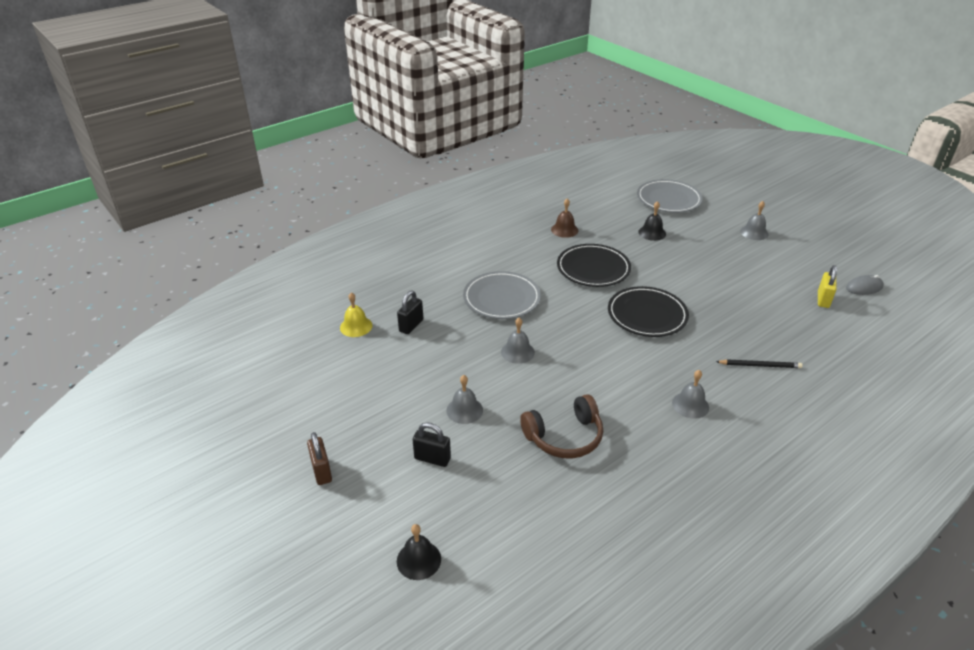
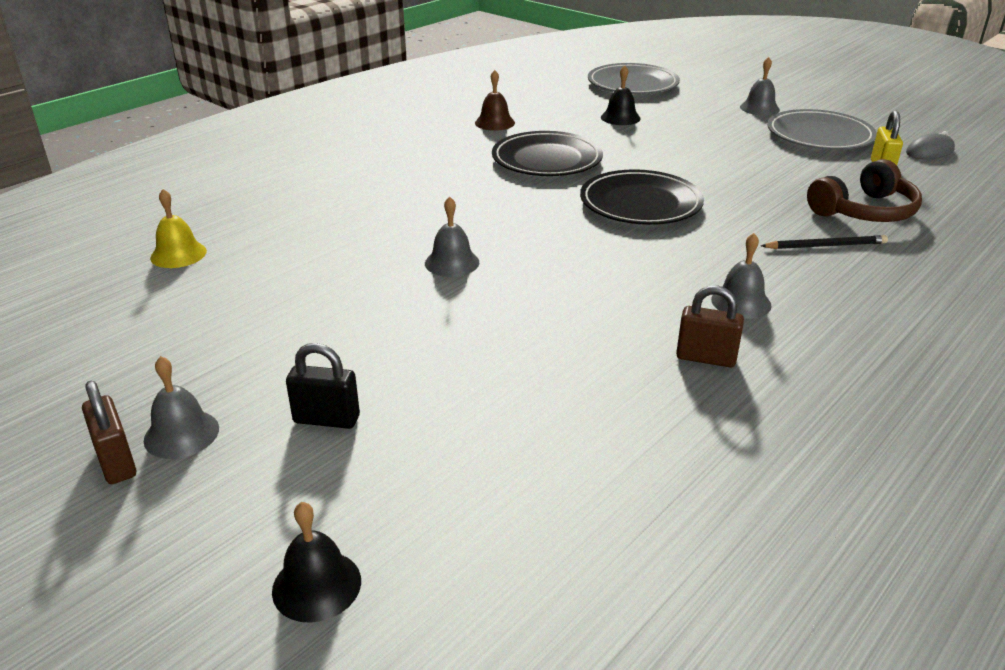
camera: 10 degrees left, 5 degrees down
(411, 325) = (272, 246): black padlock -> none
(464, 410) = (375, 345): grey bell -> grey bell (181, 434)
(501, 298) = (415, 202): grey plate -> grey plate (819, 135)
(564, 437) = (552, 364): brown headphones -> brown headphones (864, 211)
(656, 445) = (706, 358): none -> brown padlock

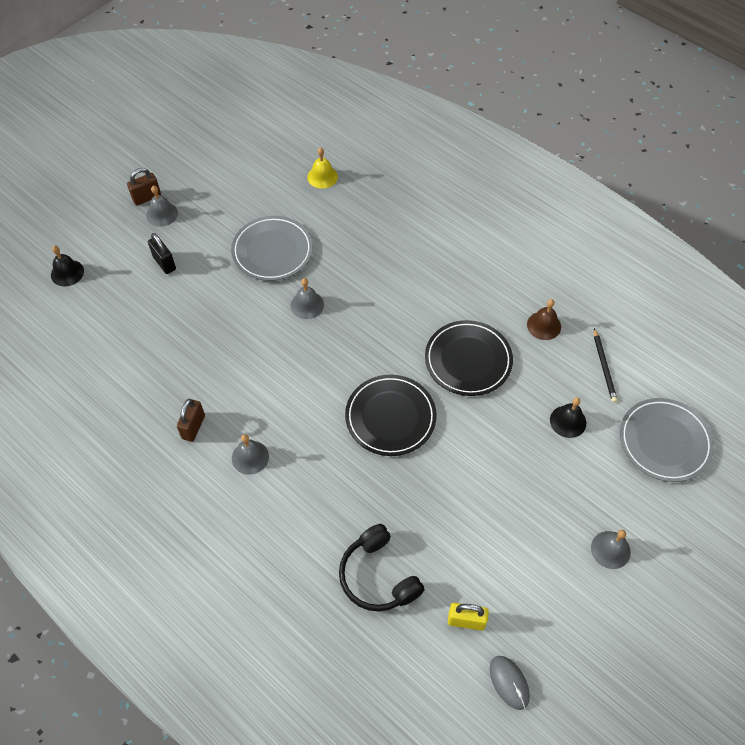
camera: 90 degrees right, 25 degrees up
(326, 419) = (164, 263): black padlock -> black padlock turned 45 degrees counterclockwise
(819, 135) = (541, 588): grey plate -> grey plate (272, 251)
(825, 246) = (321, 529): black pencil -> black pencil (604, 367)
(864, 211) = (378, 576): brown headphones -> black headphones

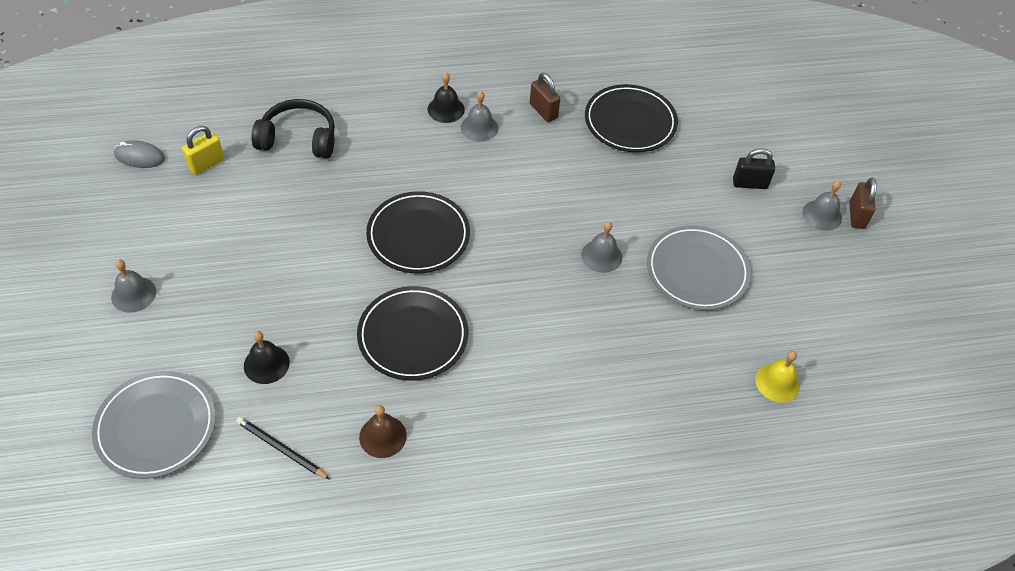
camera: 125 degrees right, 5 degrees down
(67, 273) = (792, 116): black bell -> black bell (446, 109)
(157, 364) = (630, 122): none -> black plate

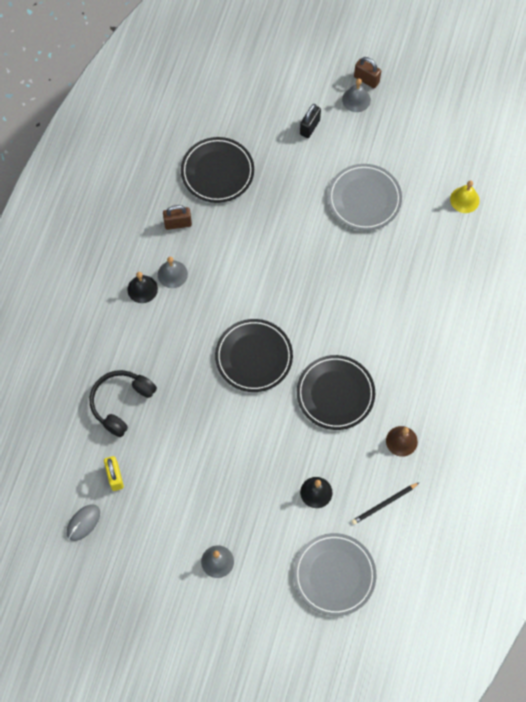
camera: 60 degrees left, 15 degrees up
(601, 256) = (325, 250): grey bell -> none

